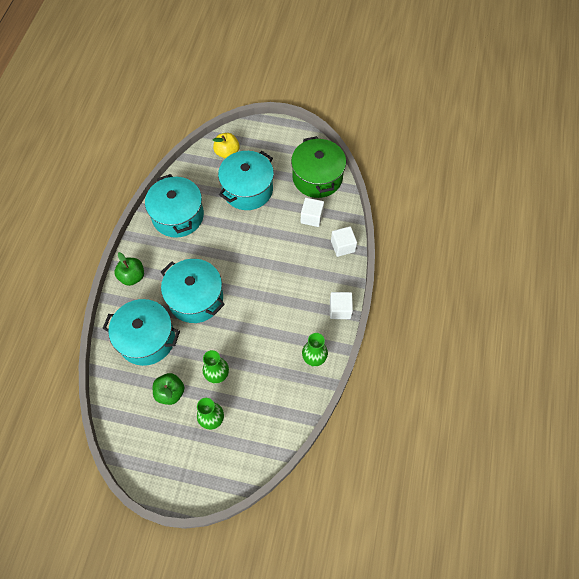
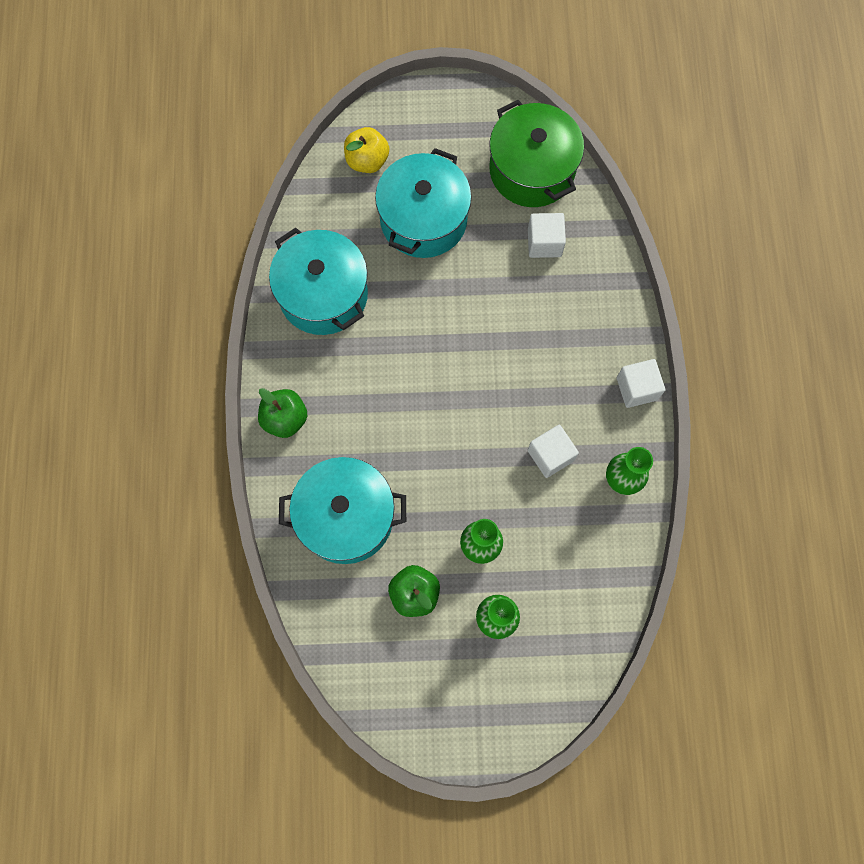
camera: 15 degrees left, 10 degrees up
(195, 298) = (401, 429): turquoise pot -> none
(343, 246) = (609, 280): white cube -> white cube (550, 455)

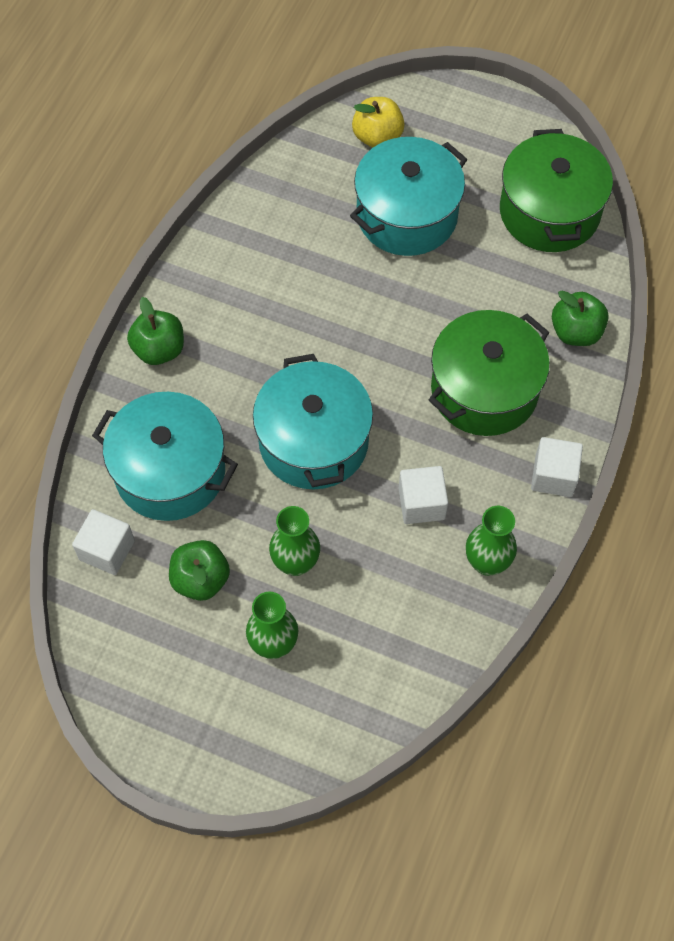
camera: 25 degrees right, 10 degrees down
(323, 294) = (263, 246): turquoise pot -> turquoise pot (313, 441)
(544, 243) = (526, 288): white cube -> white cube (107, 550)
(553, 341) = (484, 390): none -> green pot
(598, 263) = (576, 332): none -> green apple

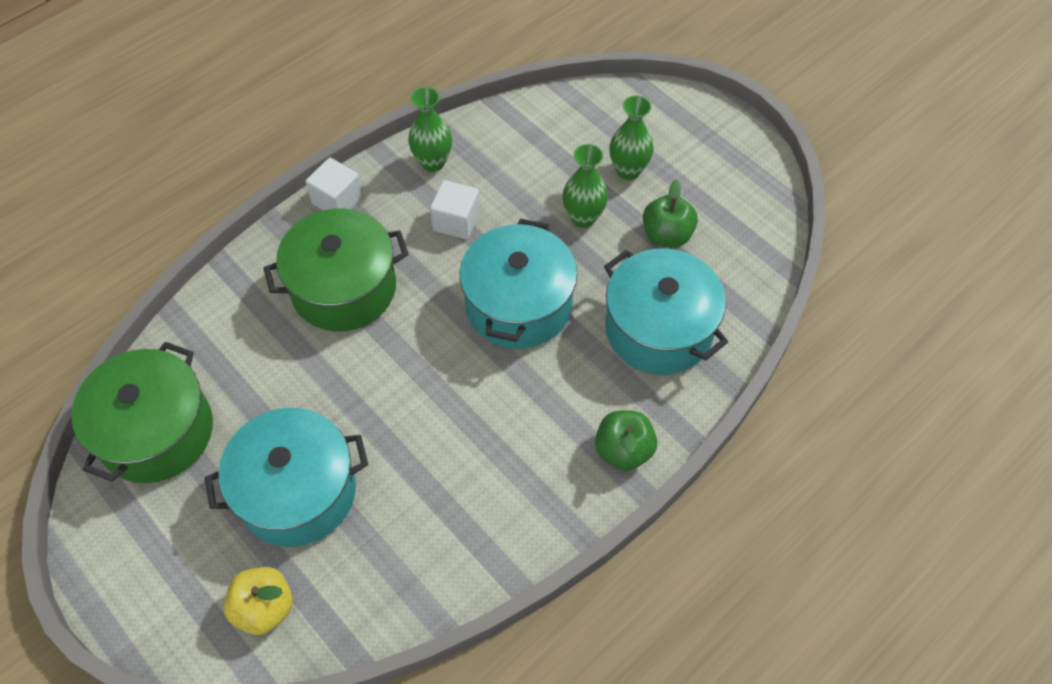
camera: 155 degrees left, 5 degrees down
(107, 550) = (738, 287): white cube -> none
(576, 332) = (228, 305): green apple -> none

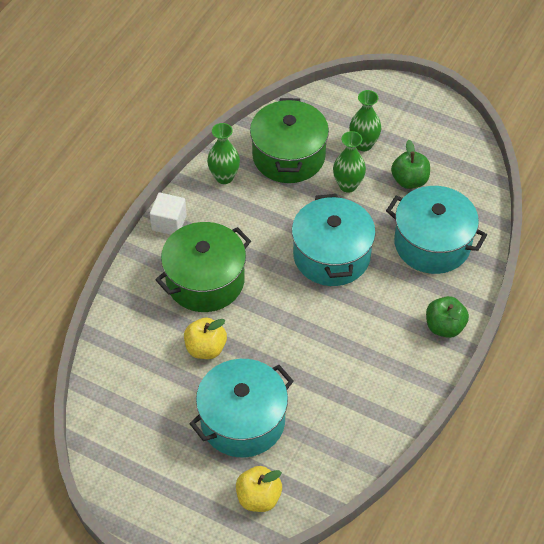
camera: 20 degrees left, 5 degrees down
(156, 432) = (124, 414): green pot -> green pot (288, 156)
(300, 377) = (205, 348): none -> yellow apple
(456, 221) = (261, 213): white cube -> none

